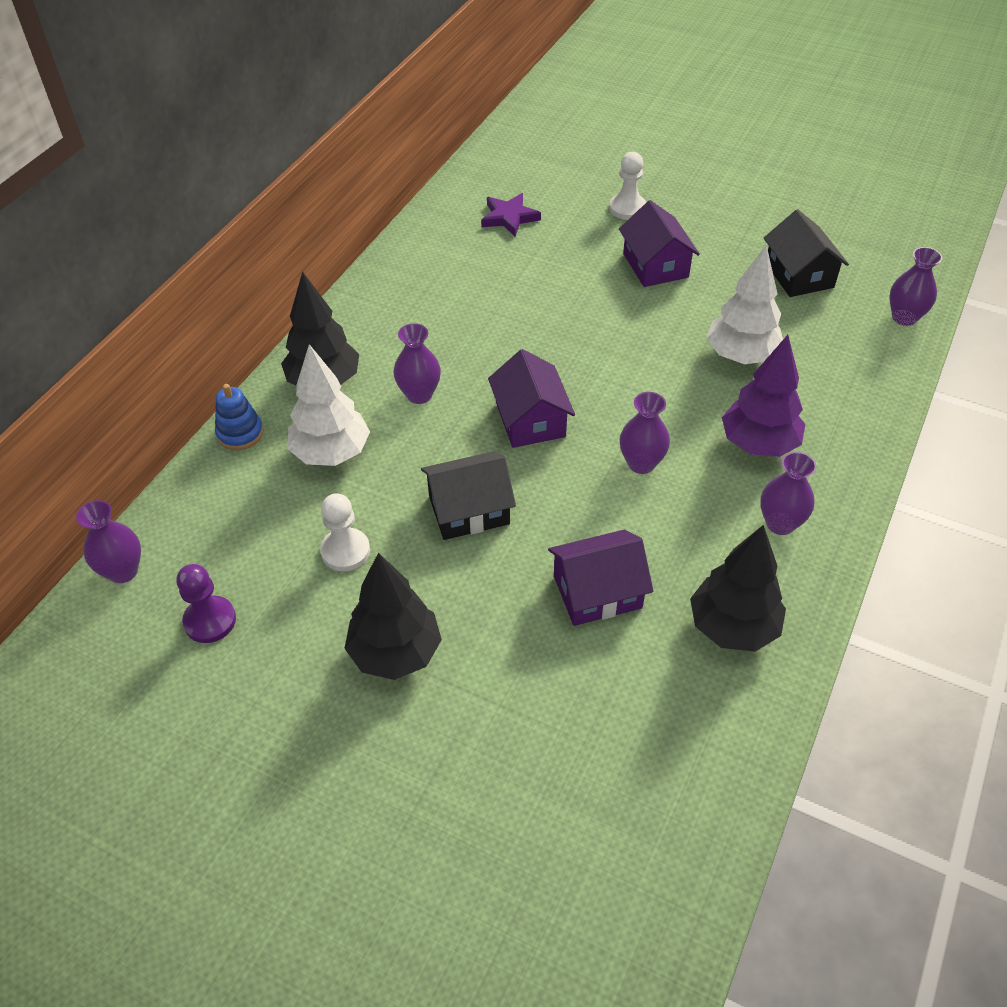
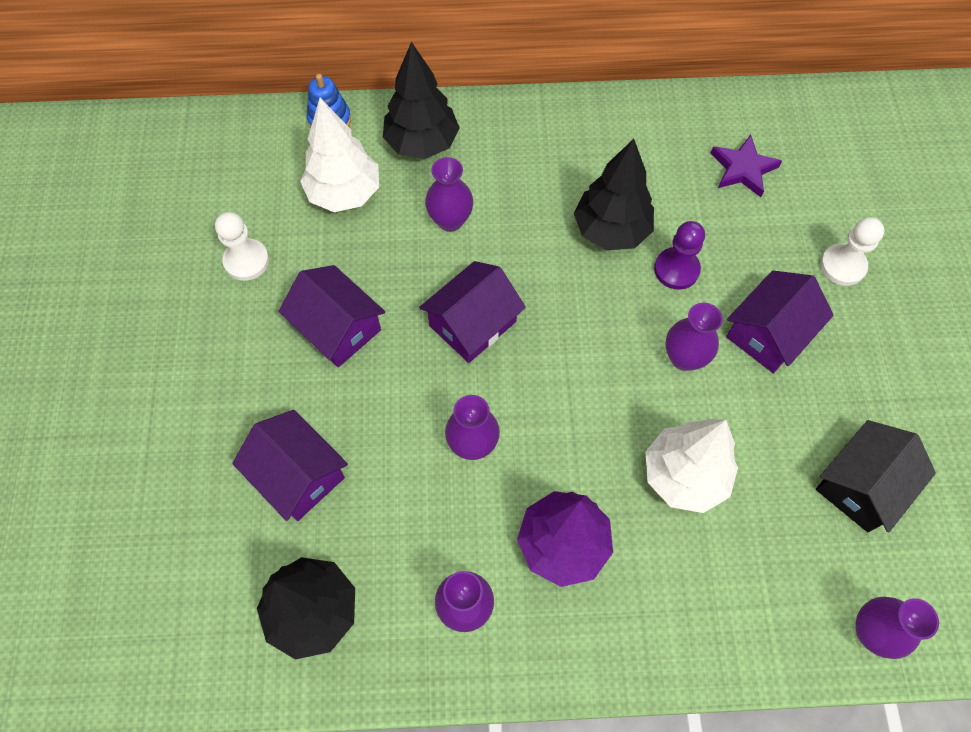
camera: 60 degrees right, 15 degrees up
(123, 571) = (156, 129): purple vase -> purple vase (684, 358)
(210, 621) = (137, 210): purple pawn -> purple pawn (676, 269)
(395, 653) = (163, 350): black tree -> black tree (611, 230)
(469, 510) = (337, 328): black house -> purple house

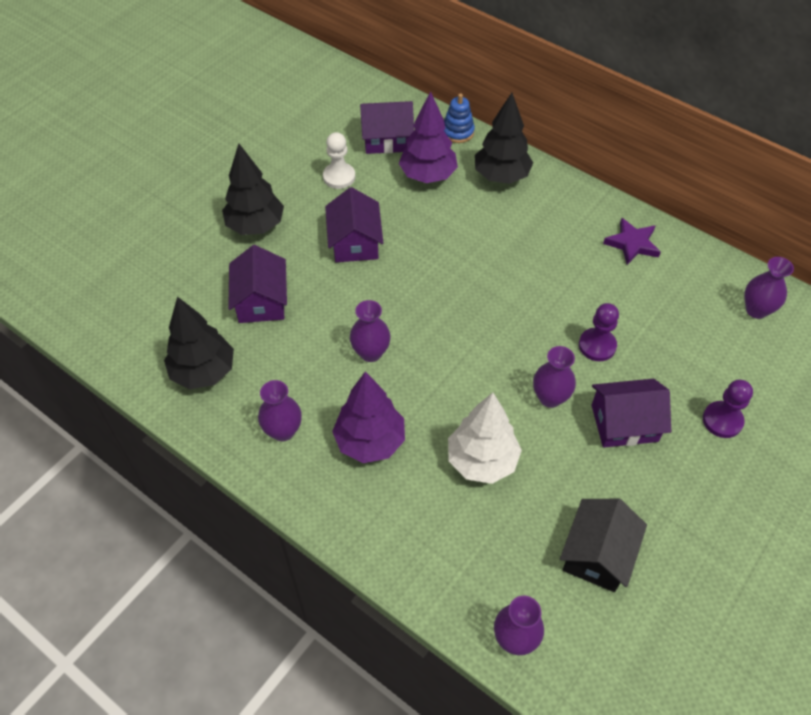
camera: 40 degrees right, 10 degrees down
(344, 194) = (427, 176): white tree -> purple tree
(450, 220) = (477, 228): purple vase -> purple vase (756, 310)
(473, 323) = (434, 290): purple house -> purple house (387, 139)
(611, 230) = (575, 296): black tree -> black tree (256, 226)
(743, 169) = (707, 318): purple star -> purple star (632, 244)
(842, 266) = (722, 420): white pawn -> purple pawn
(861, 485) = (597, 554): black house -> black house turned 60 degrees counterclockwise

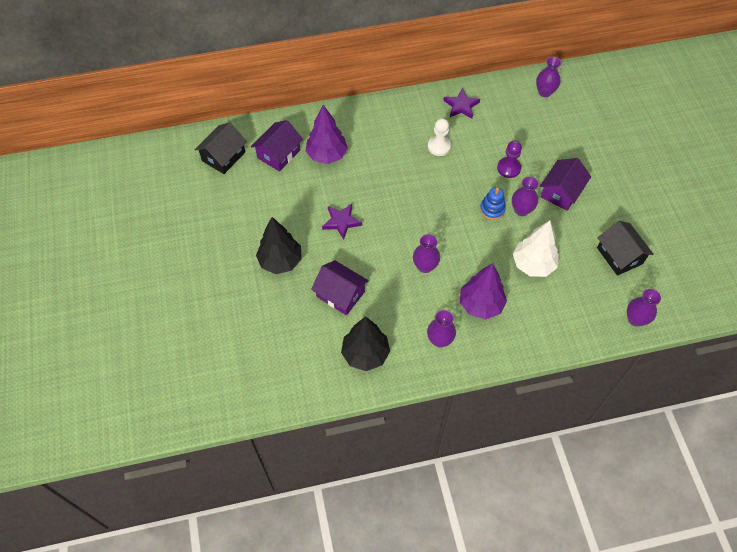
camera: 50 degrees left, 5 degrees up
(338, 103) = (223, 156): none -> black house
(339, 177) = (284, 196): white pawn -> white pawn (439, 146)
(355, 242) = (341, 222): purple house -> purple star
(458, 132) = (308, 118): blue stacking toy -> blue stacking toy (492, 209)
(501, 176) = (361, 124): black tree -> none
(722, 420) = (591, 154): purple pawn -> none

